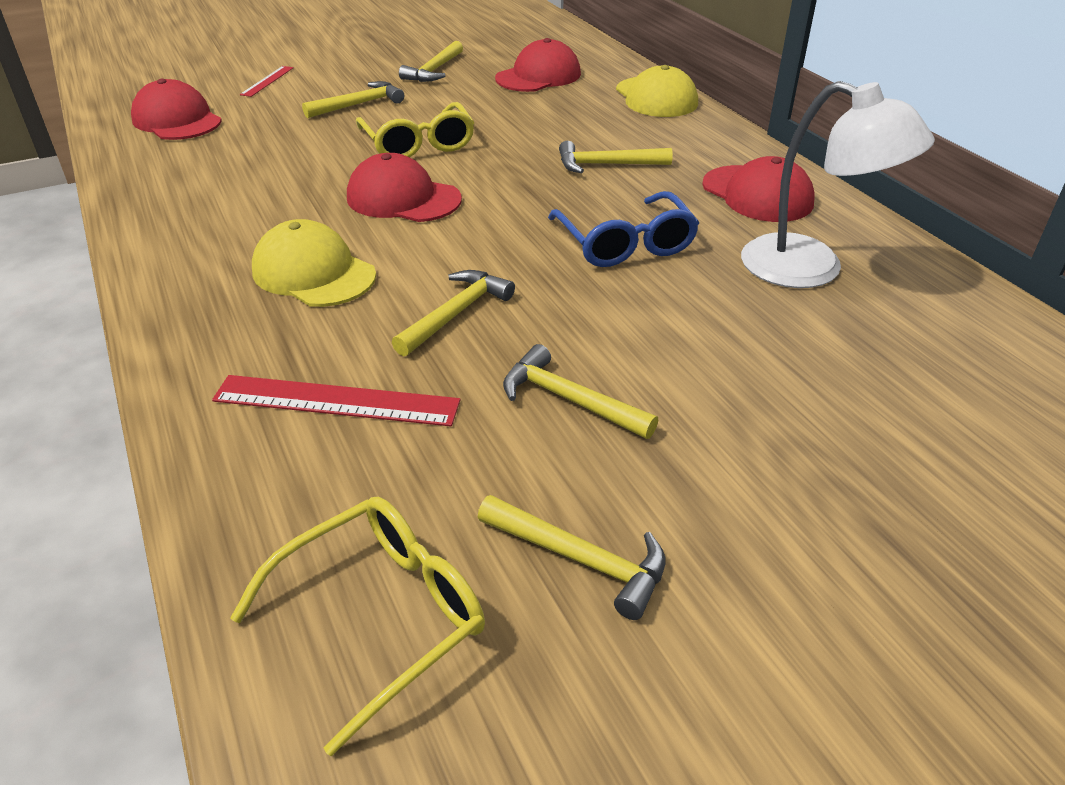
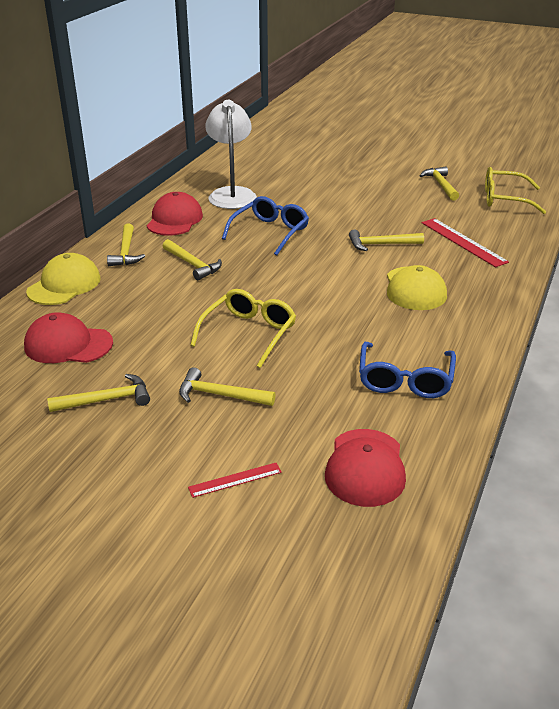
camera: 130 degrees left, 5 degrees down
(209, 180) = (405, 380): none -> blue glasses
(403, 198) = (318, 303): red cap -> none
(569, 400) = (387, 207): yellow hammer -> yellow hammer (126, 252)

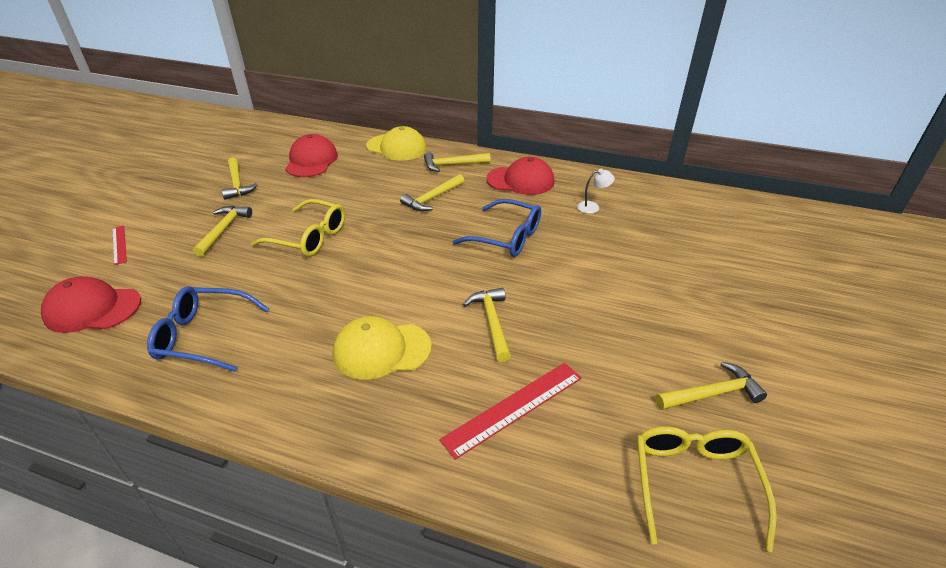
camera: 85 degrees right, 5 degrees up
(231, 194) = (593, 207): white lamp -> white lamp, size x0.41

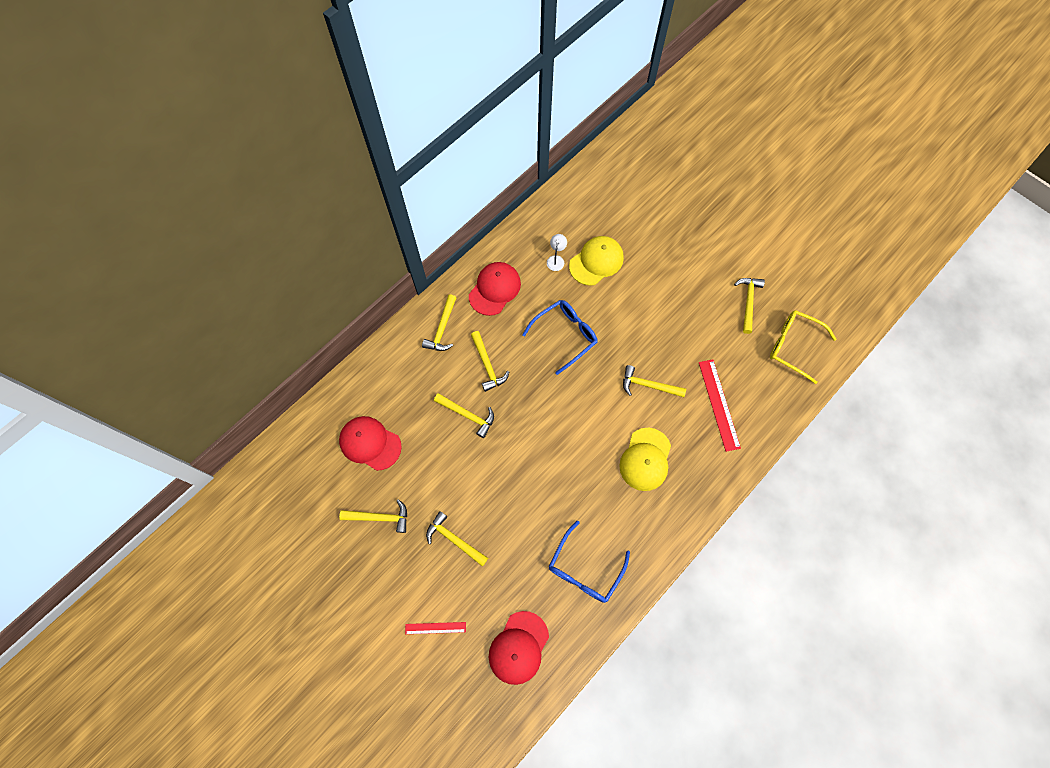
camera: 65 degrees left, 30 degrees up
(309, 237) = (498, 474): yellow glasses -> none
(368, 202) = (468, 415): none -> yellow hammer
(396, 147) = (385, 362): yellow cap -> yellow cap (596, 261)

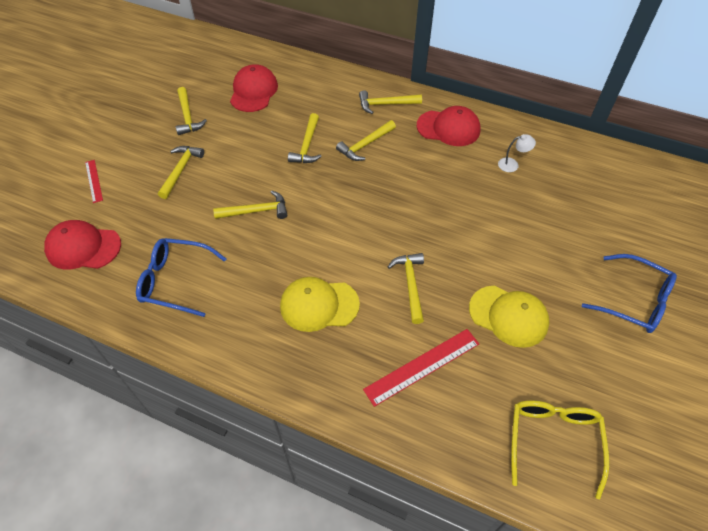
camera: 70 degrees right, 15 degrees down
(565, 335) = (430, 195): blue glasses -> blue glasses (634, 301)
(596, 261) = (533, 198): yellow cap -> yellow cap (508, 316)
(748, 302) = (583, 366): yellow hammer -> yellow hammer (256, 211)

